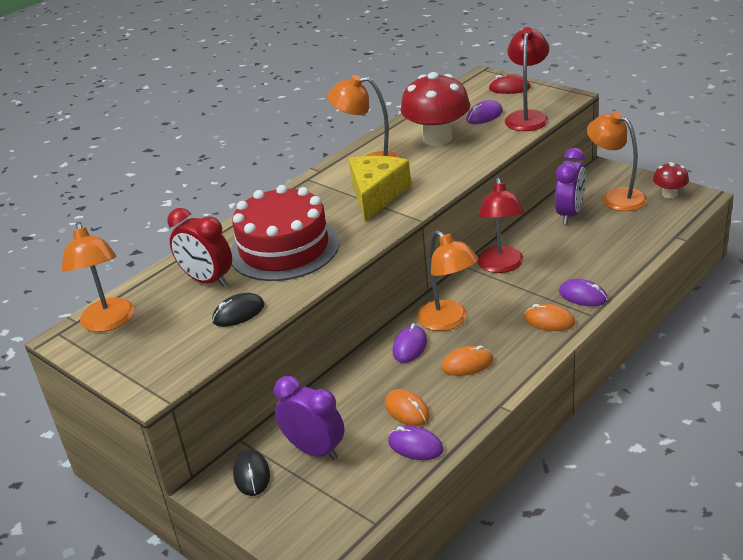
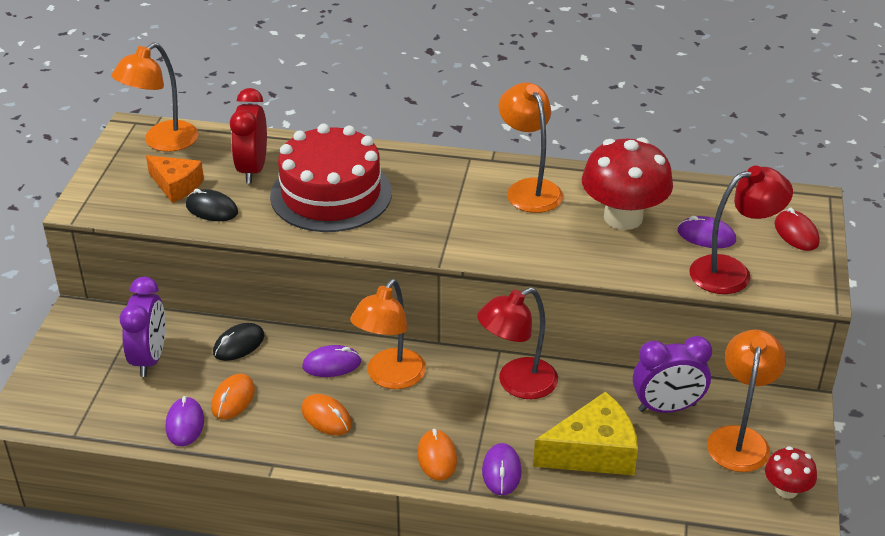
camera: 55 degrees right, 5 degrees up
(183, 326) = (176, 185): none -> orange cheese
(252, 475) = (101, 333): black mouse -> black mouse (239, 345)
(376, 195) = (468, 217): yellow cheese -> yellow cheese (593, 452)

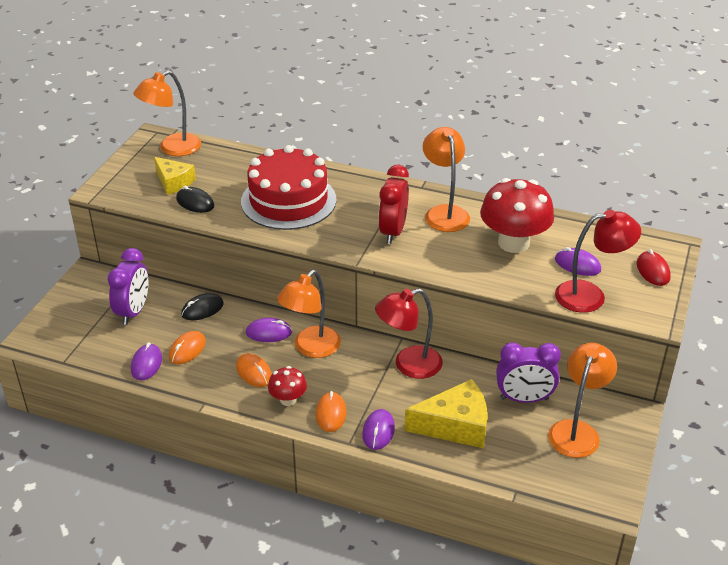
camera: 10 degrees right, 0 degrees up
(176, 185) = (173, 182): orange cheese -> yellow cheese
(253, 169) = (234, 176): red clock -> red clock (393, 232)
(786, 490) = (605, 476): red mushroom -> red mushroom (288, 399)

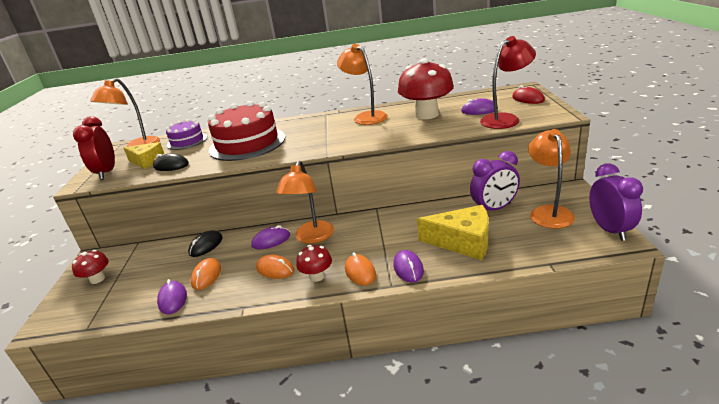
camera: 20 degrees left, 10 degrees down
(87, 306) = (97, 279): none -> red mushroom
(133, 312) = (144, 268): purple clock -> purple clock (609, 230)
(228, 163) = (187, 141): none -> purple cake
(393, 232) = (338, 134): red clock -> red clock (107, 172)
(409, 365) = (395, 220): red lamp -> none
(455, 425) = (463, 242): yellow cheese -> yellow cheese turned 45 degrees clockwise

